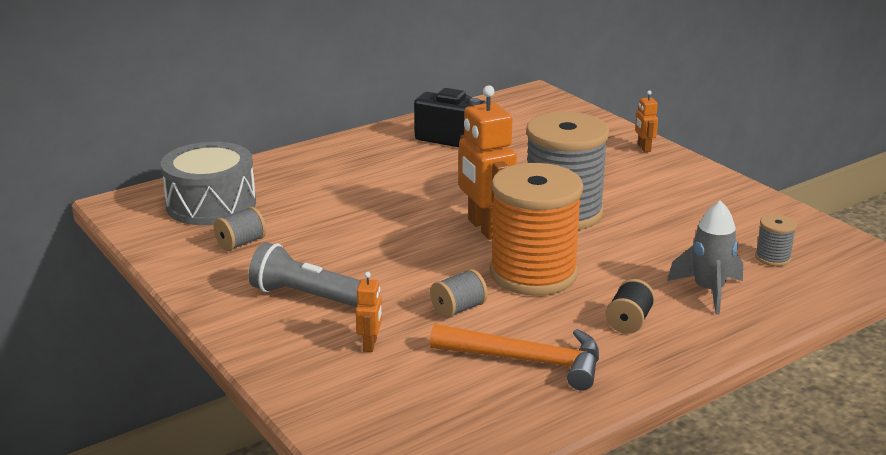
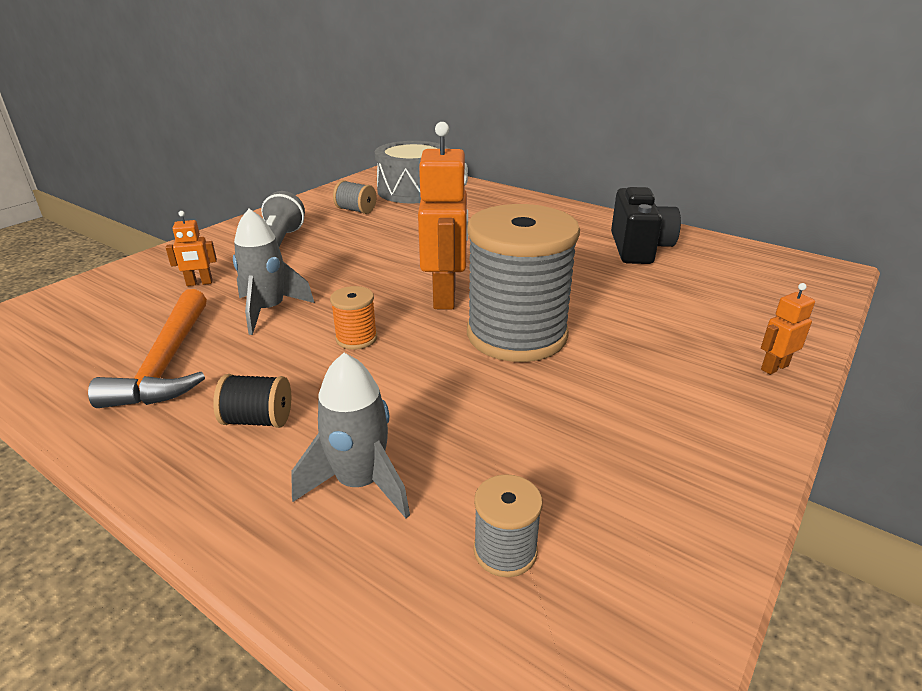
camera: 70 degrees right, 5 degrees up
(458, 309) = (269, 310): grey spool -> grey rocket
(485, 228) = (445, 296): orange robot -> orange robot turned 135 degrees clockwise
(533, 274) = (356, 338): orange spool -> orange spool, size x0.41

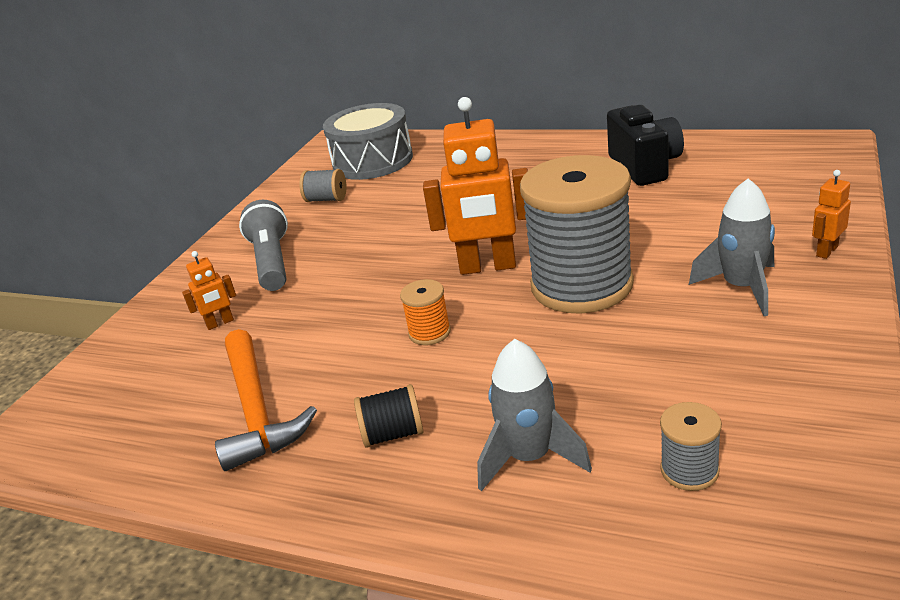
camera: 10 degrees left, 0 degrees up
(269, 310) = (319, 330): grey rocket -> grey rocket (742, 287)
(445, 296) = (488, 267): orange robot -> orange robot turned 105 degrees clockwise

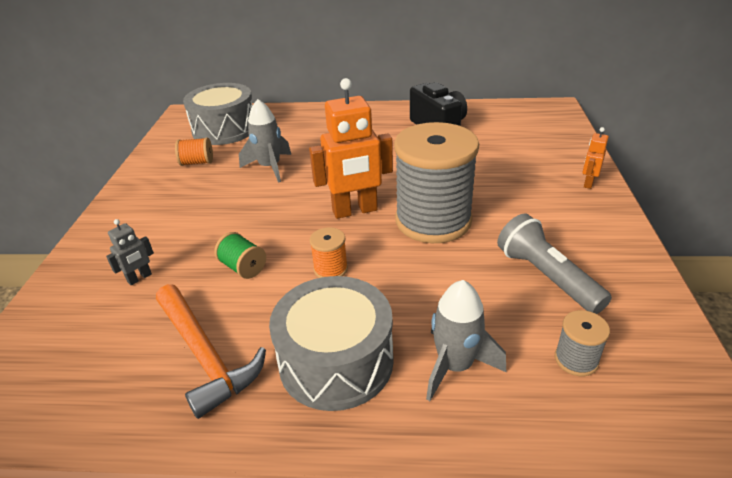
camera: 20 degrees left, 5 degrees up
(220, 323) = (140, 278): orange robot -> grey robot
(272, 262) = (168, 219): grey flashlight -> grey flashlight (546, 277)
(326, 199) = (197, 162): grey spool -> orange spool
(332, 322) = (243, 267): none -> green spool
(393, 434) = (336, 361): black spool -> grey drum
(742, 287) = (546, 214): grey rocket -> grey rocket (270, 167)

